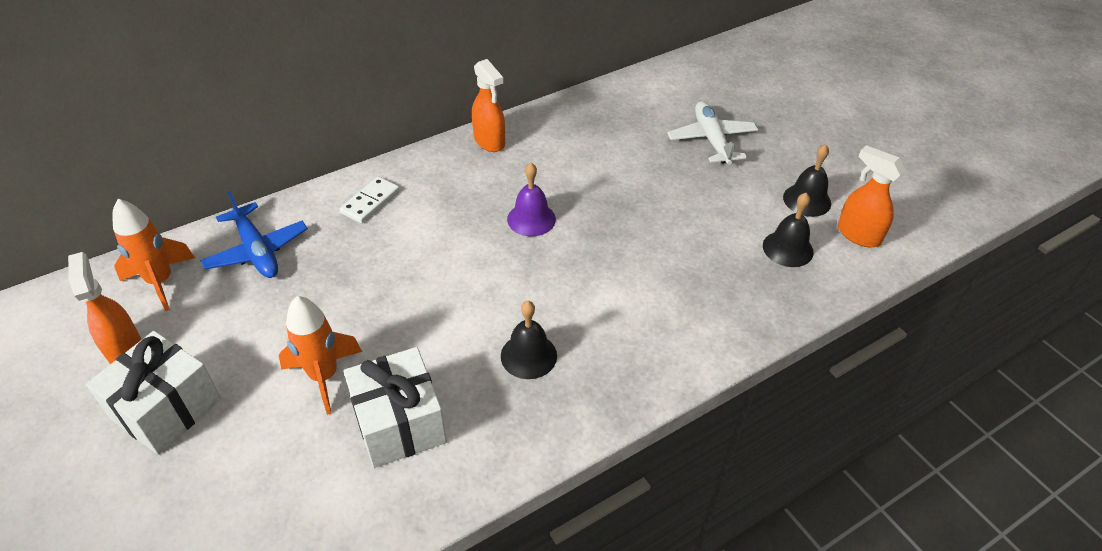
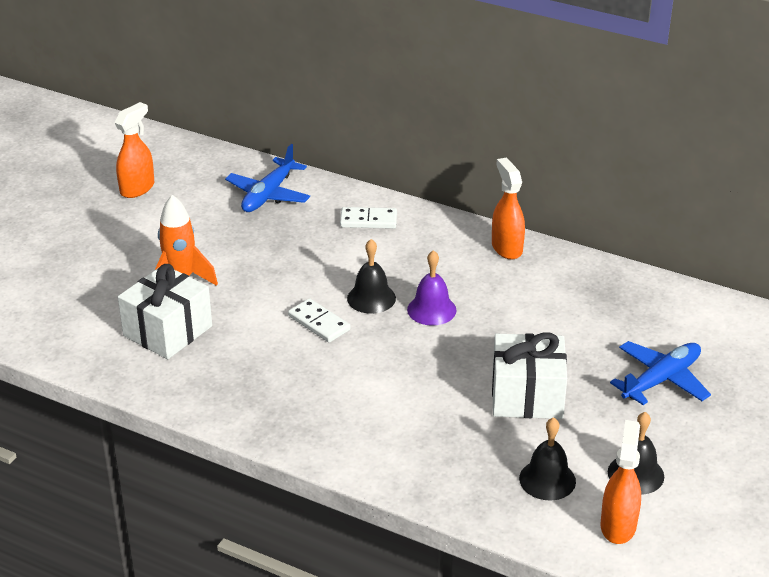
camera: 60 degrees right, 10 degrees down
(161, 282) = (204, 171): orange rocket -> none
(166, 409) = (105, 229): white gift -> white gift (527, 396)
(487, 299) = (319, 323): none -> white domino
(489, 141) = (506, 248): orange spray bottle -> orange spray bottle turned 135 degrees clockwise
(528, 355) = (279, 367): black bell -> black bell (371, 298)
(711, 140) = (661, 379): white plane -> blue plane

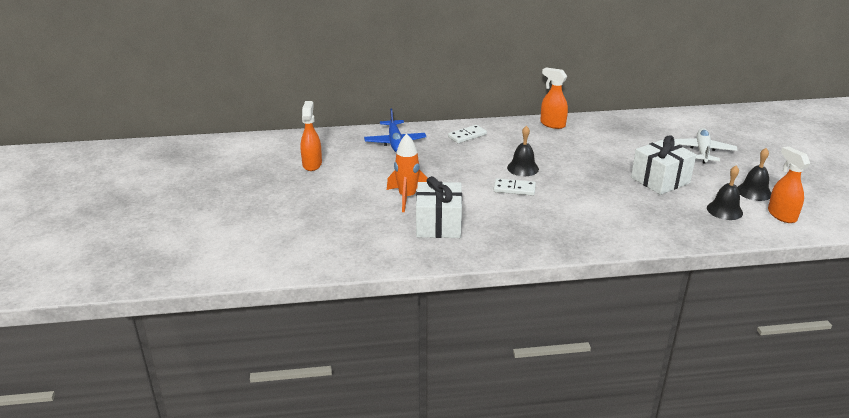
camera: 35 degrees left, 5 degrees down
(431, 309) = (559, 162): purple bell -> none
(661, 379) = (702, 151): blue plane -> white plane

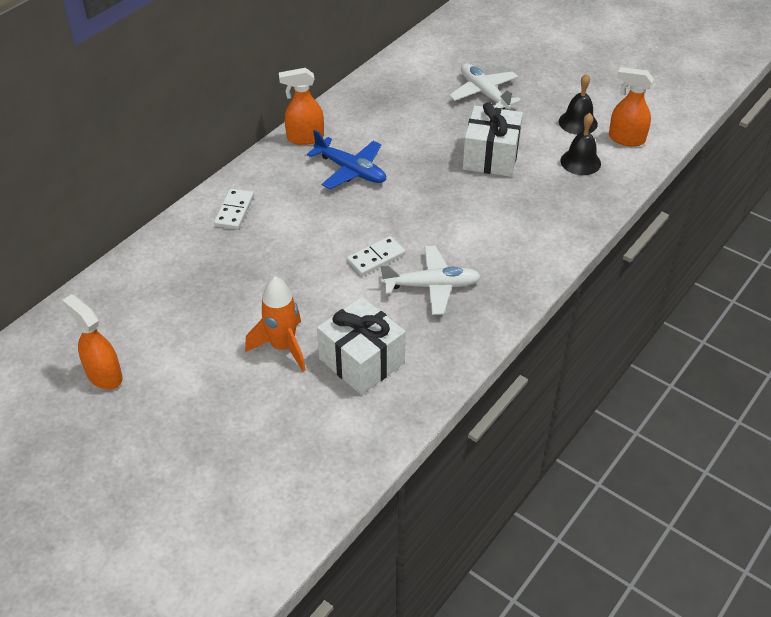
camera: 45 degrees left, 15 degrees up
(395, 142) = (163, 273): blue plane -> blue plane (351, 170)
(523, 168) = (350, 222): black bell -> none
(528, 216) = (432, 286): none -> white plane

